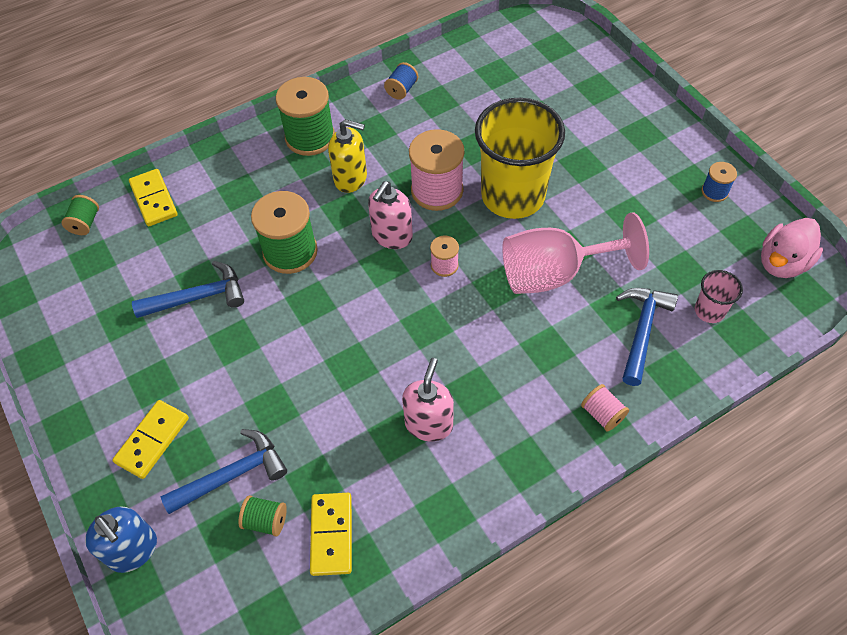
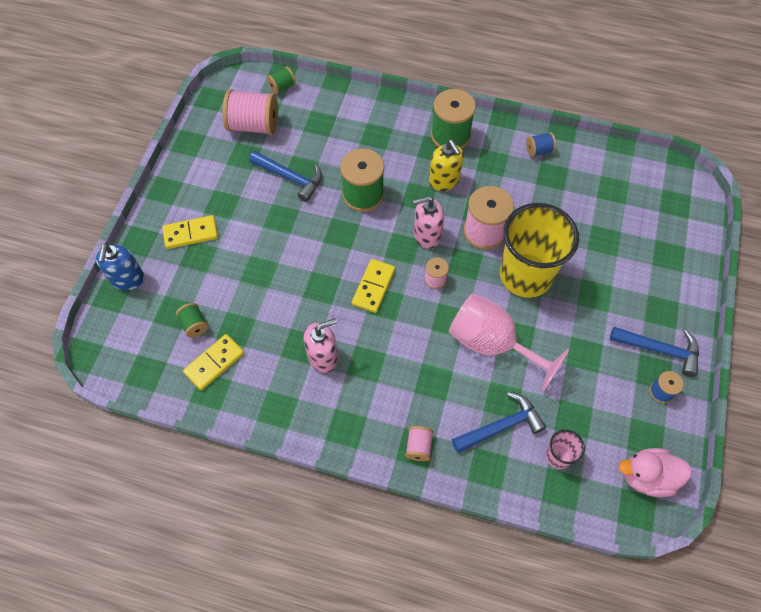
camera: 45 degrees right, 5 degrees up
(97, 282) = (253, 125): none -> pink spool
(154, 199) = (329, 102): yellow domino -> yellow domino (373, 287)
(232, 475) = (205, 287): blue hammer -> blue hammer (659, 350)

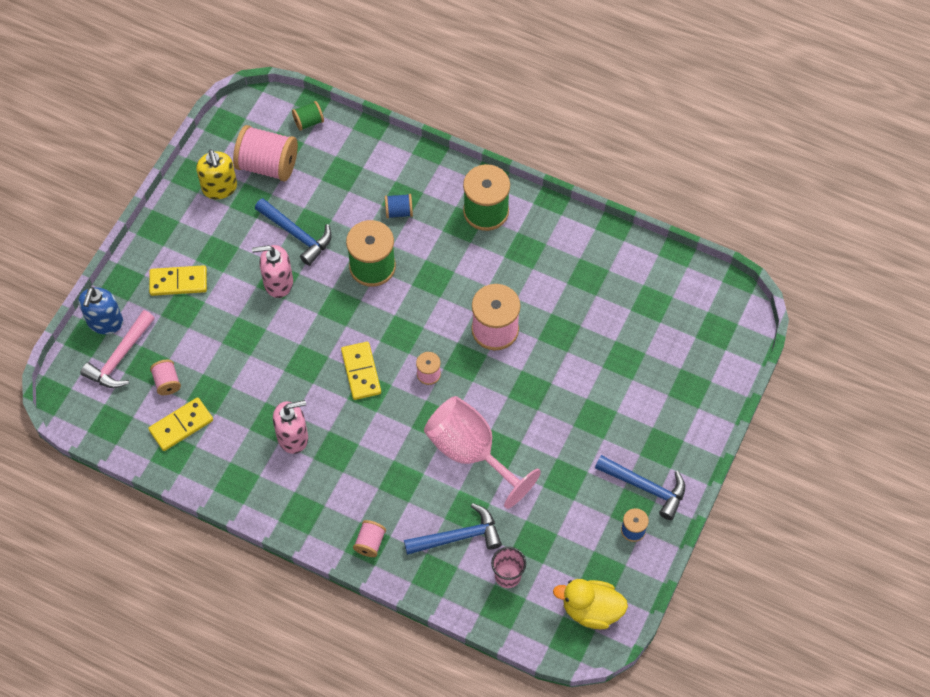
camera: 10 degrees right, 0 degrees up
(146, 309) = (120, 357): none -> pink hammer
(194, 325) = (167, 382): green spool -> pink spool
(373, 287) = (361, 372): yellow domino -> yellow domino turned 45 degrees counterclockwise
(427, 235) = (431, 324): pink soap dispenser -> pink soap dispenser (278, 283)
(444, 181) = (465, 264): yellow soap dispenser -> yellow soap dispenser (219, 188)
(525, 275) = (526, 385): yellow cup -> none
(539, 151) = (581, 244): blue spool -> blue spool (399, 212)
(647, 477) = (591, 610): pink duck -> yellow duck

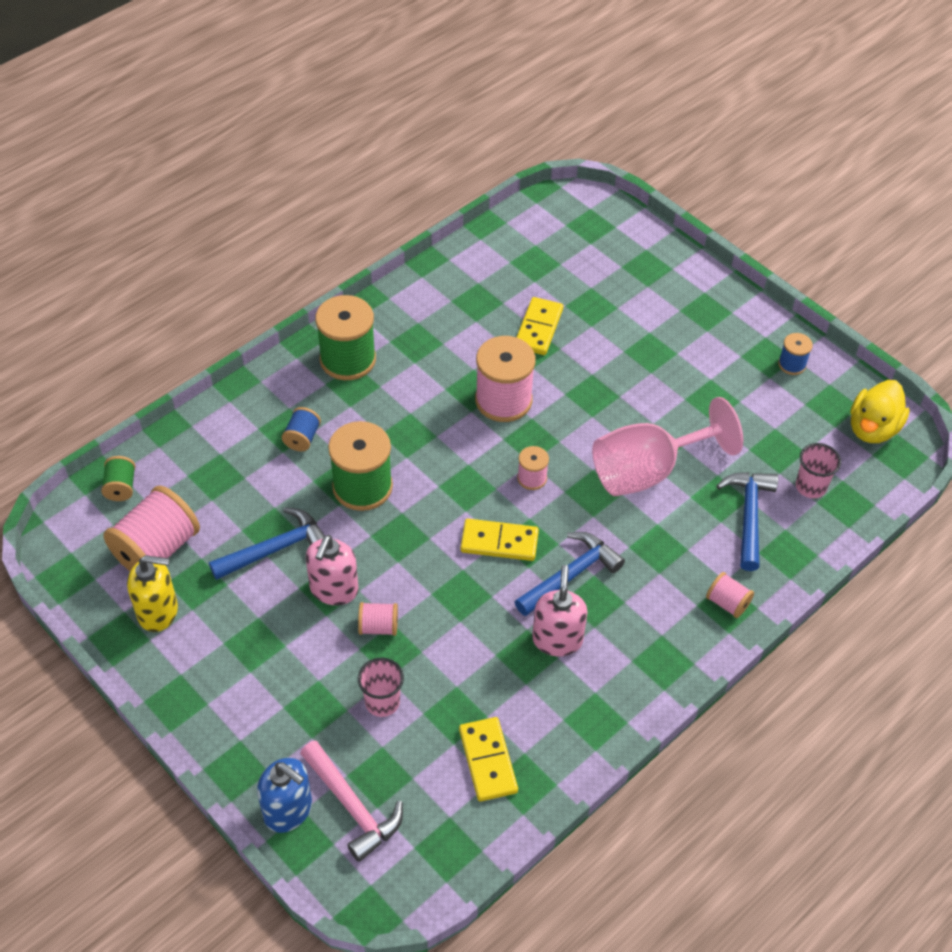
camera: 70 degrees left, 10 degrees down
(167, 382) = (417, 759): pink spool -> pink spool (378, 627)
(178, 282) = (273, 701): yellow domino -> yellow domino (538, 328)
(202, 346) = (382, 702): none -> pink cup
(645, 487) = (747, 338): blue hammer -> blue hammer (570, 575)

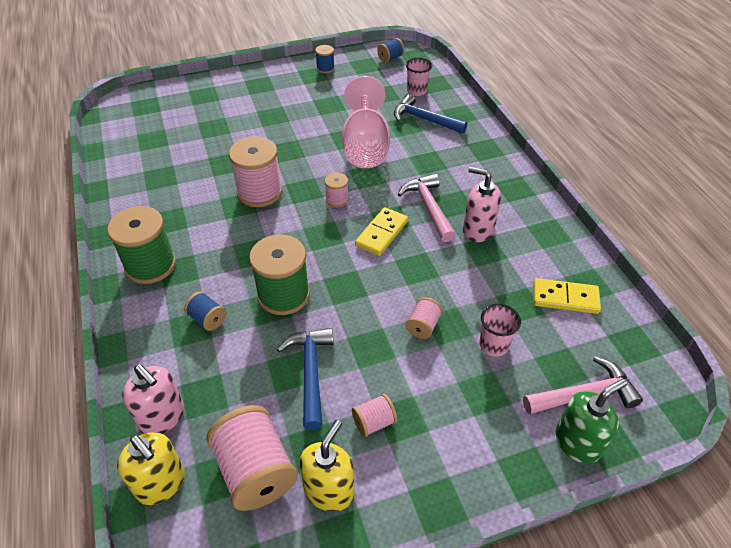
camera: 65 degrees left, 5 degrees down
(121, 487) = (161, 483): green spool -> yellow soap dispenser
(288, 810) = (577, 442): blue soap dispenser -> green soap dispenser
(334, 589) = (373, 344): pink soap dispenser -> pink soap dispenser (162, 417)
(538, 328) = (211, 156): yellow domino -> none
(570, 575) = (429, 207): blue hammer -> pink hammer
(727, 603) = (483, 148): pink spool -> pink spool (374, 422)
(872, 428) = (390, 58): yellow duck -> blue spool

